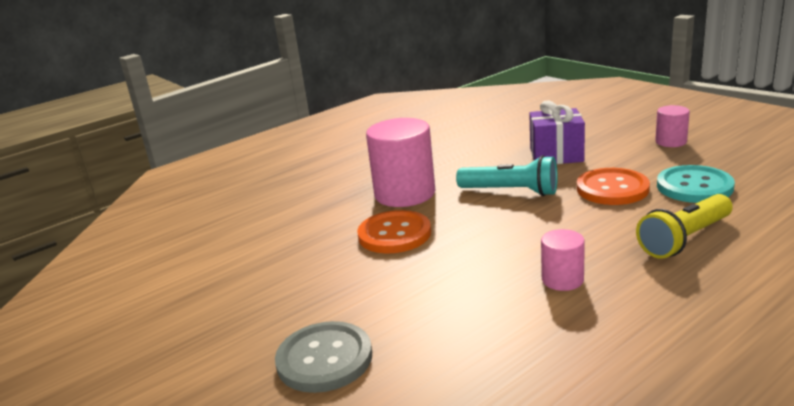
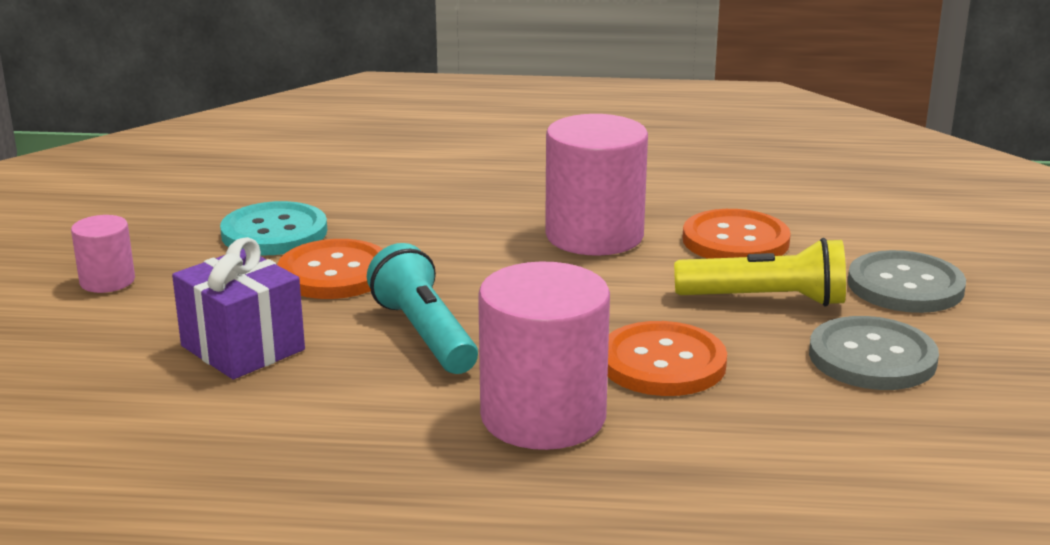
camera: 140 degrees left, 0 degrees up
(298, 292) = (872, 357): none -> grey button
(480, 331) = (735, 240): none -> orange button
(562, 280) = (594, 236): pink cylinder -> pink cylinder, size x1.95
(684, 239) = (426, 208): yellow flashlight -> yellow flashlight (766, 300)

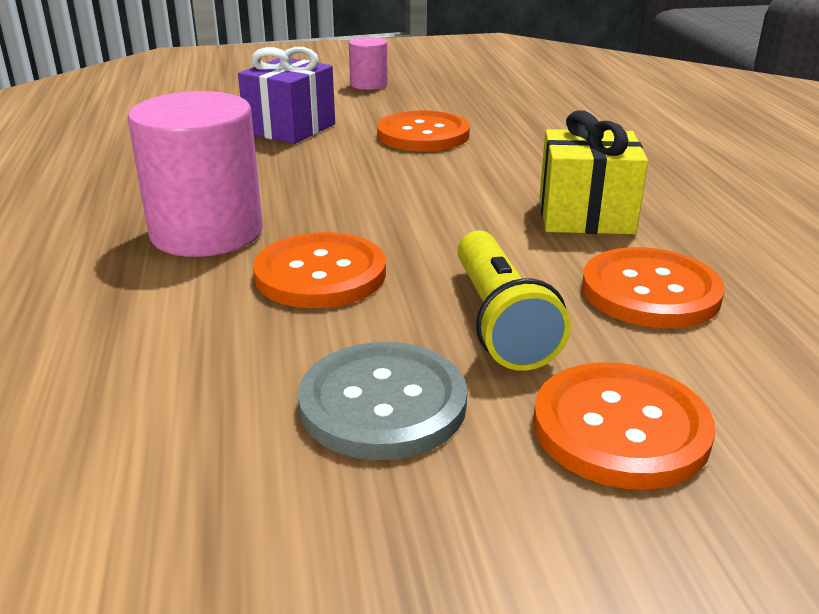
camera: 75 degrees right, 5 degrees up
(274, 232) = (479, 109): turquoise button -> none
(424, 334) = (335, 175): turquoise flashlight -> none
(594, 236) = (585, 216): pink cylinder -> yellow gift
(905, 286) = (620, 428): grey button -> orange button

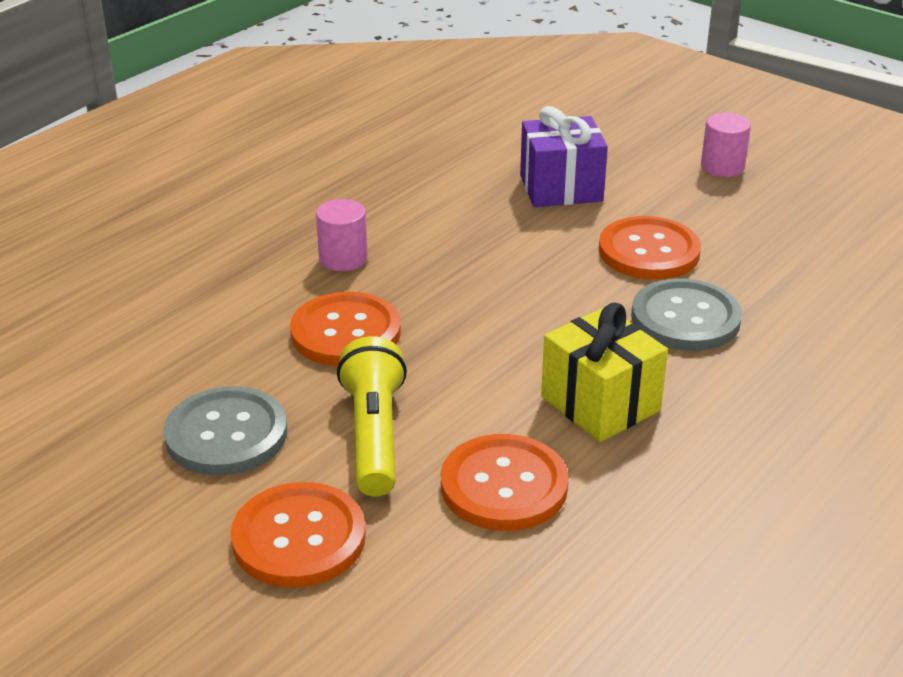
camera: 50 degrees right, 5 degrees up
(207, 232) = (343, 258): pink cylinder -> pink cylinder, size x0.51
(500, 321) = (374, 435): yellow flashlight -> yellow flashlight turned 135 degrees clockwise
(522, 154) = (685, 318): none -> grey button

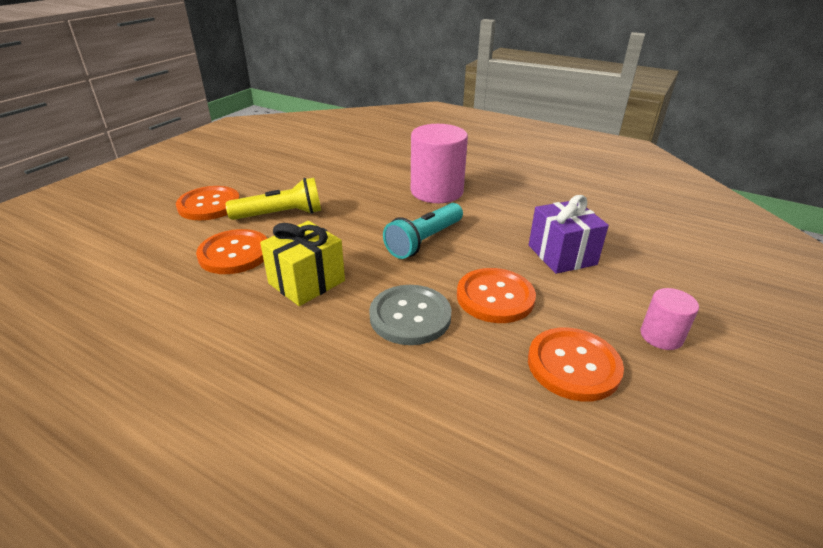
camera: 80 degrees right, 0 degrees up
(226, 434) = (284, 182): grey button -> none
(343, 258) = (436, 191): pink cylinder -> pink cylinder, size x1.95
(346, 332) = (367, 199): orange button -> orange button (573, 365)
(503, 288) = (424, 241): none -> turquoise flashlight

